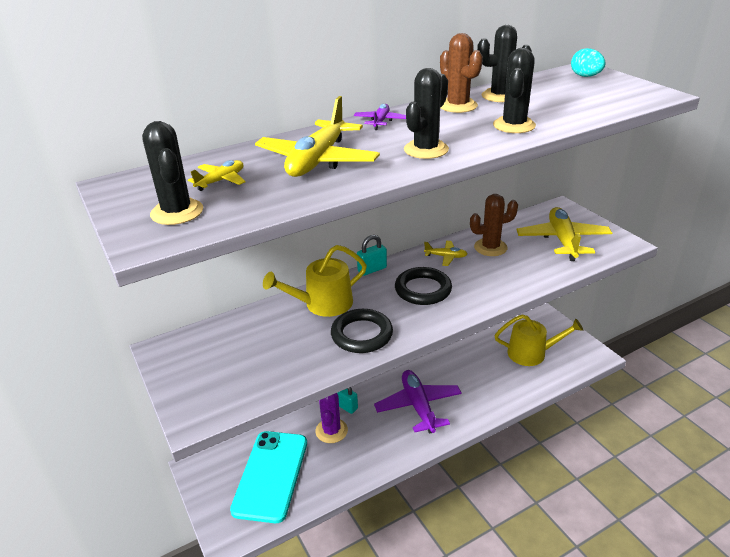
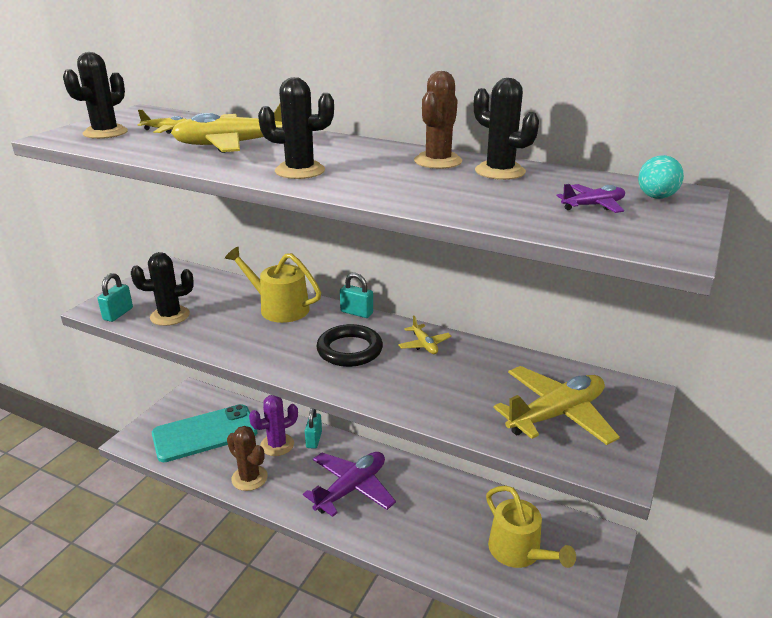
camera: 55 degrees right, 5 degrees down
(223, 405) = (118, 314): none -> turquoise padlock
(362, 334) = (249, 341): black ring -> none
(380, 121) = (350, 145): purple plane -> purple plane (593, 206)
(490, 247) = (475, 367): brown cactus -> brown cactus (249, 478)
(514, 125) = (415, 191): black cactus -> black cactus (170, 316)

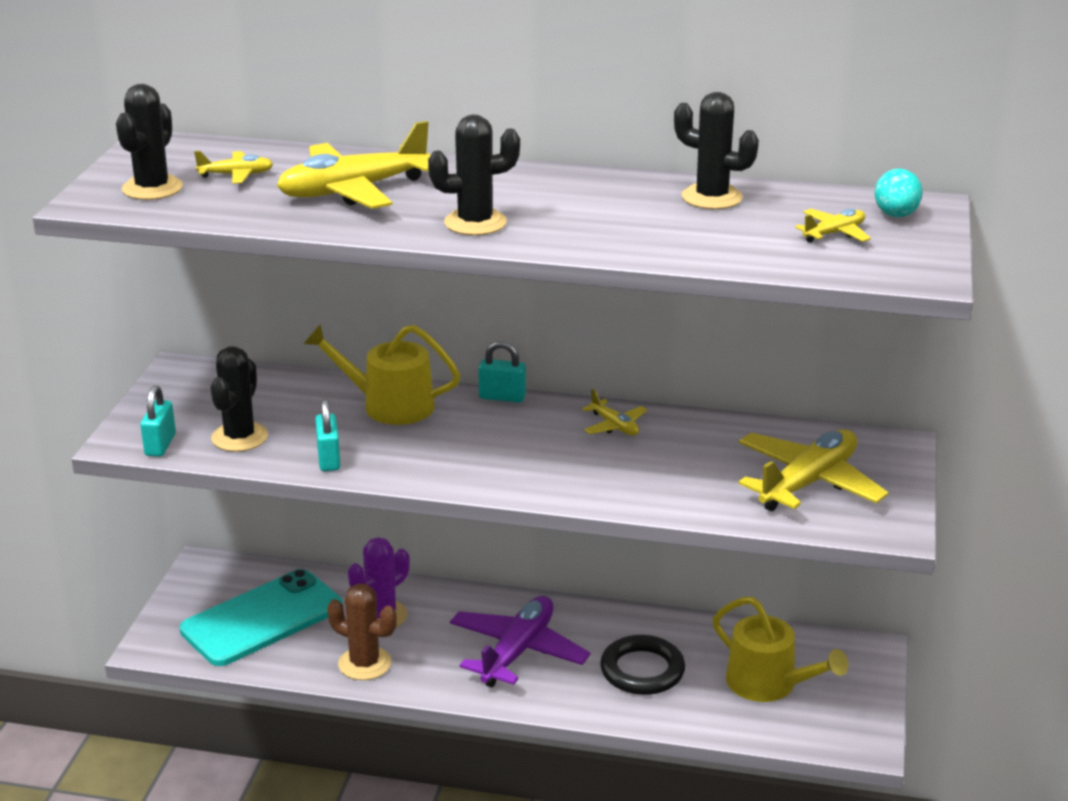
camera: 15 degrees left, 0 degrees up
(170, 316) = (239, 437): black cactus -> black cactus turned 45 degrees counterclockwise
(314, 439) = (433, 600): turquoise padlock -> turquoise padlock (329, 459)
(349, 350) = (521, 446): black ring -> black ring (642, 670)
(438, 161) = (630, 190): brown cactus -> none
(593, 206) = (834, 233): purple plane -> yellow plane

